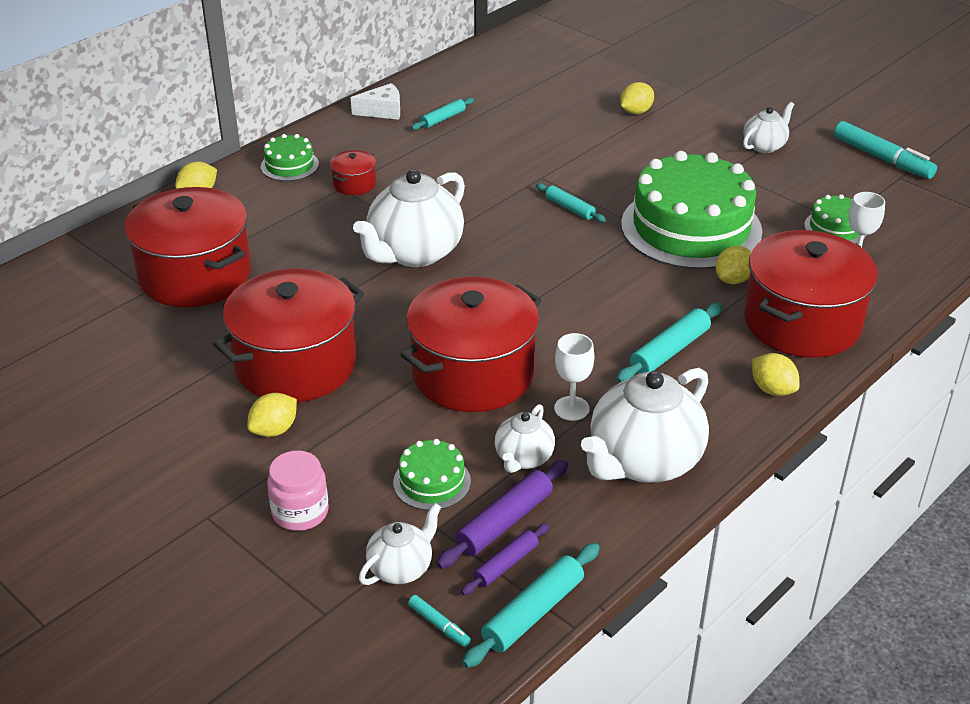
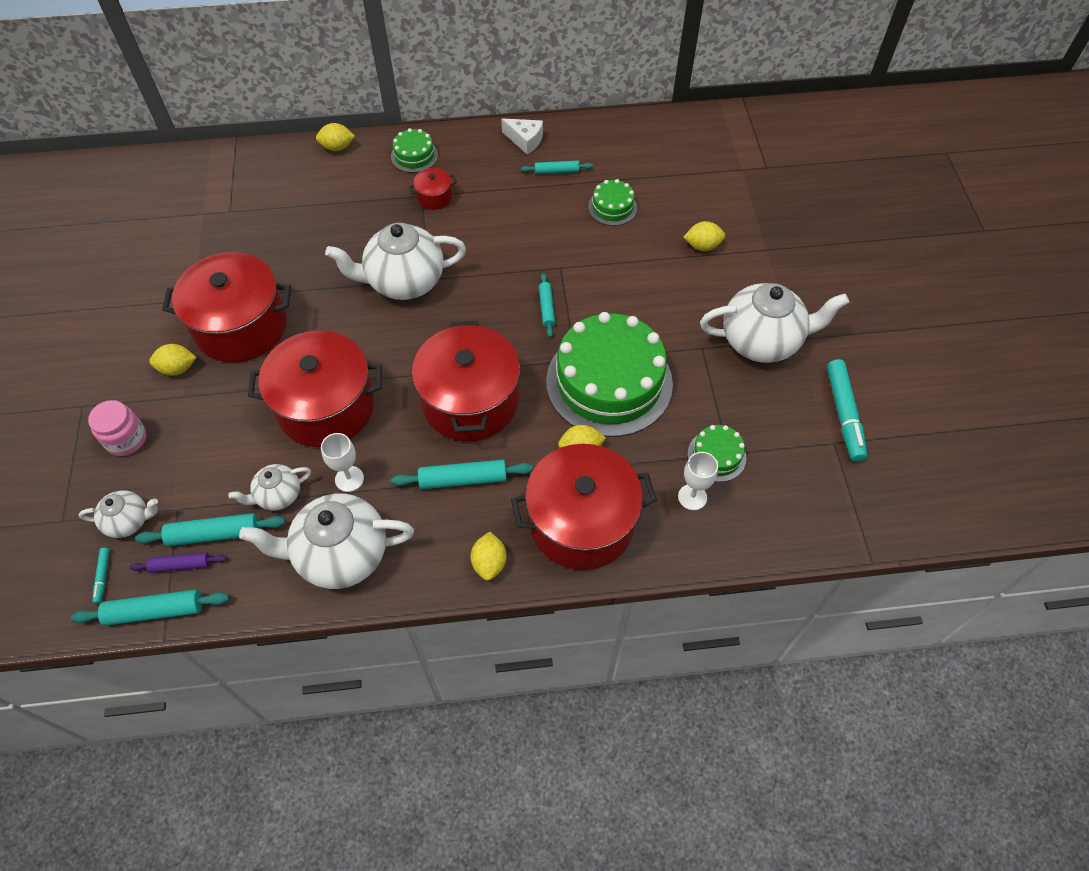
camera: 40 degrees right, 20 degrees up
(195, 275) = (265, 216): red pot -> red pot (470, 401)
(432, 482) = (212, 472): green cake -> green cake (612, 207)
(504, 522) = (214, 534): purple rolling pin -> turquoise rolling pin
(764, 146) = (762, 341): white teapot -> white teapot, size x1.92

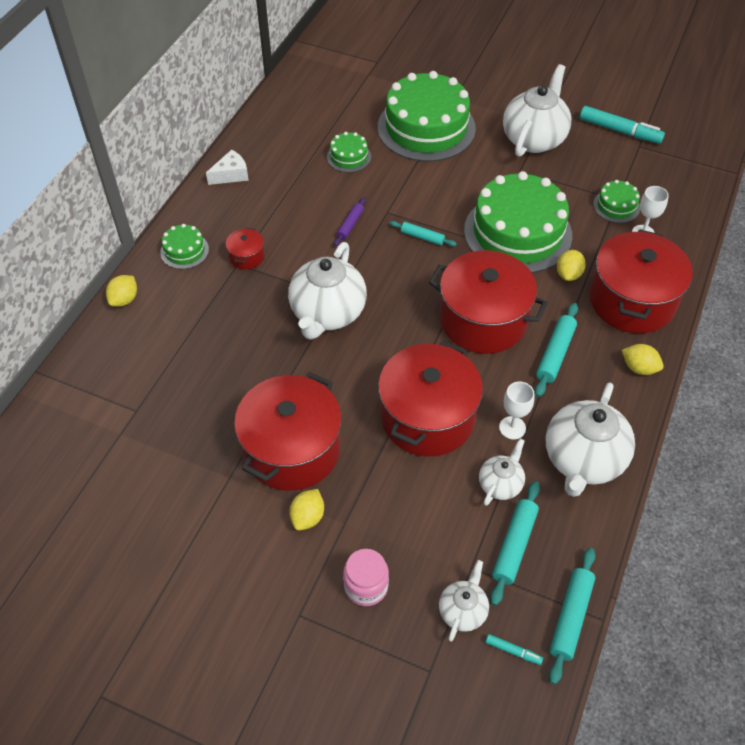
camera: 60 degrees left, 5 degrees down
(181, 565) = (533, 582): purple rolling pin -> purple rolling pin (350, 225)
(278, 495) = (500, 484): white teapot -> white teapot turned 150 degrees counterclockwise
(556, 171) = (283, 171): turquoise rolling pin -> none
(702, 246) = (426, 128): yellow lemon -> green cake

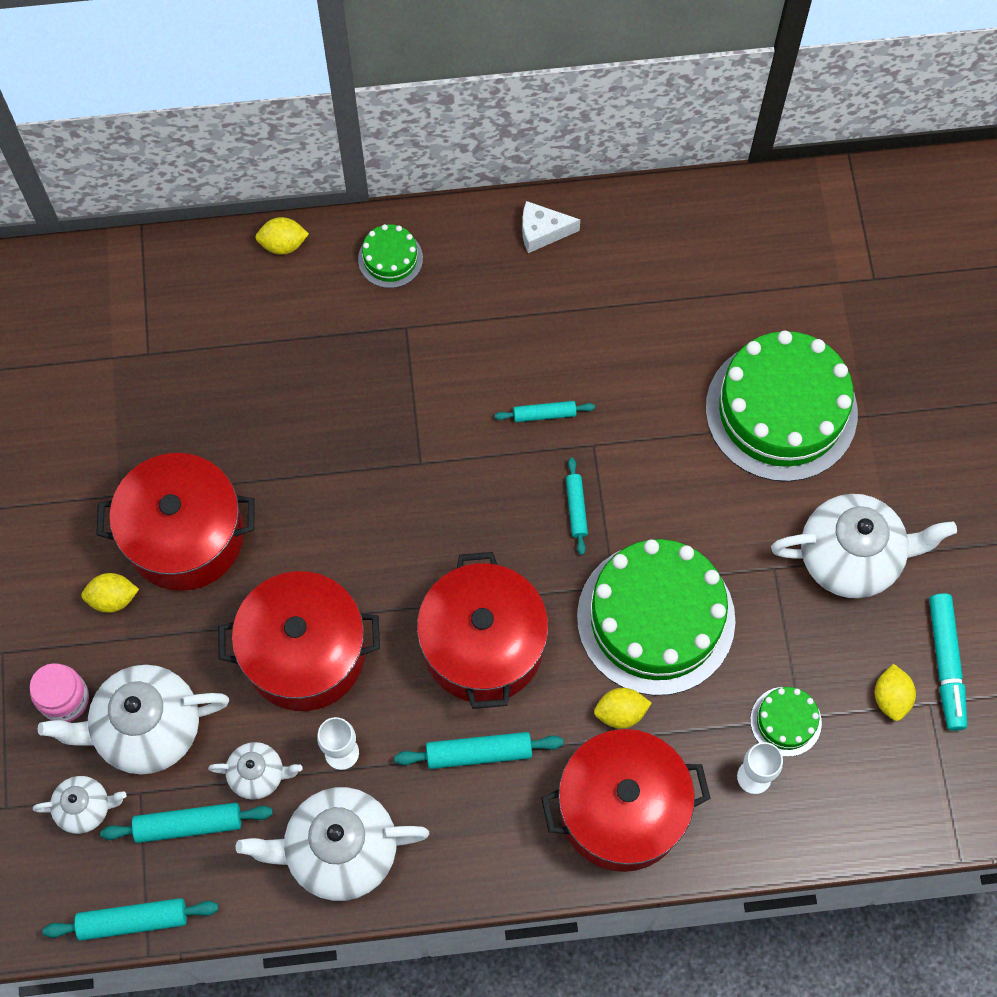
camera: 60 degrees right, 15 degrees up
(231, 175) = (542, 232): white cheese -> white cheese turned 150 degrees clockwise
(246, 256) = (422, 330): red pot -> none
(327, 313) = (389, 467): white teapot -> white teapot (147, 729)
(349, 157) = (662, 347): green cake -> none
(350, 225) = (544, 414): purple rolling pin -> turquoise rolling pin
(513, 651) = (66, 879): turquoise marker -> none
(639, 368) = (514, 861): yellow lemon -> yellow lemon (891, 698)

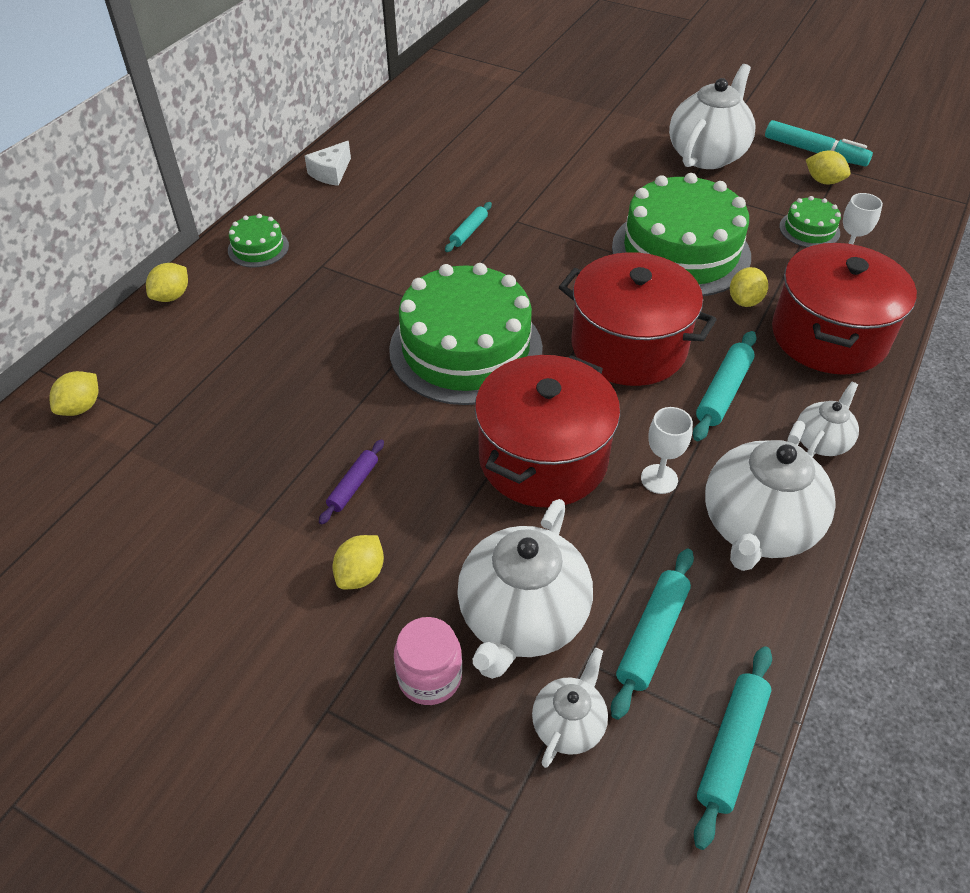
camera: 55 degrees left, 20 degrees down
(127, 288) = (81, 407): none -> yellow lemon
(185, 536) = (353, 486): red pot -> purple rolling pin
(258, 775) = (637, 551): white teapot -> white teapot (821, 441)
(576, 508) = (558, 250): turquoise rolling pin -> none
(781, 410) = (575, 137): green cake -> green cake (466, 349)

